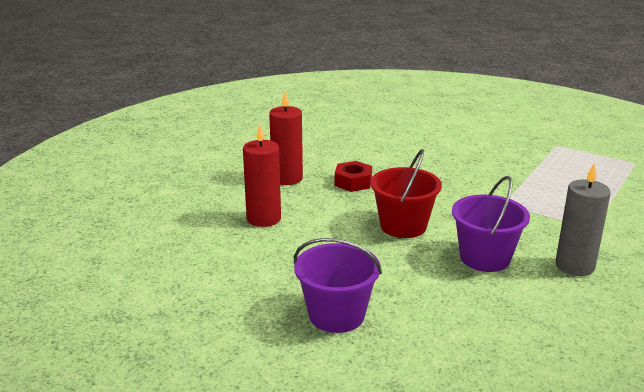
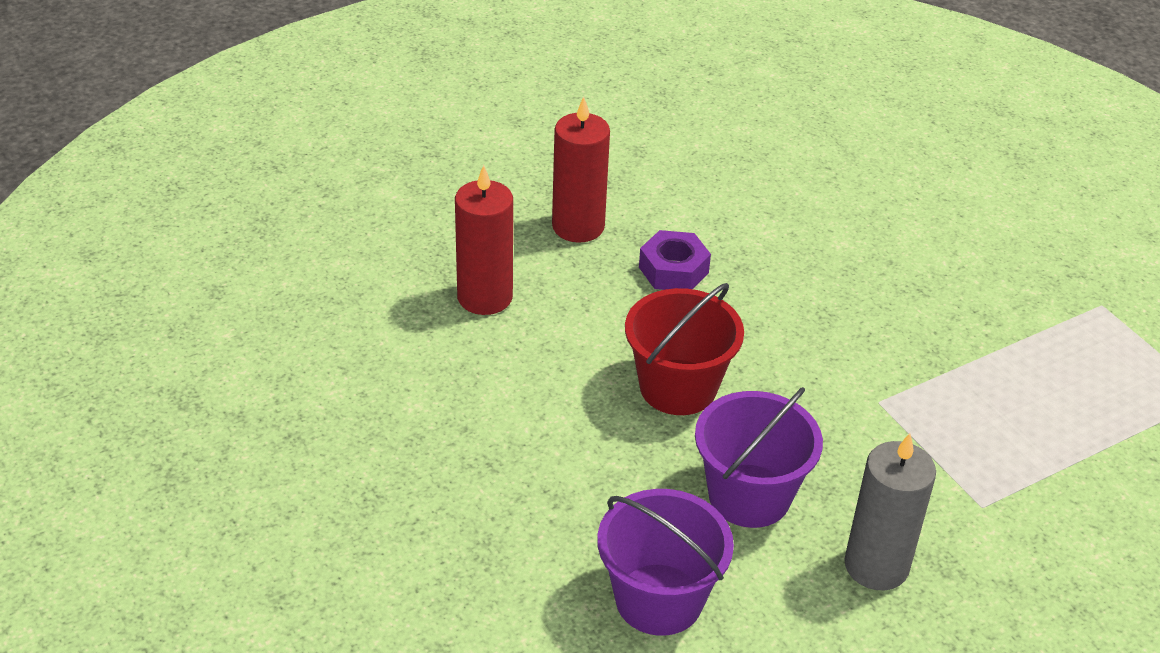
camera: 25 degrees right, 15 degrees up
(336, 315) = (455, 510): purple bucket -> purple bucket (659, 599)
(353, 182) = (673, 270): red nut -> purple nut

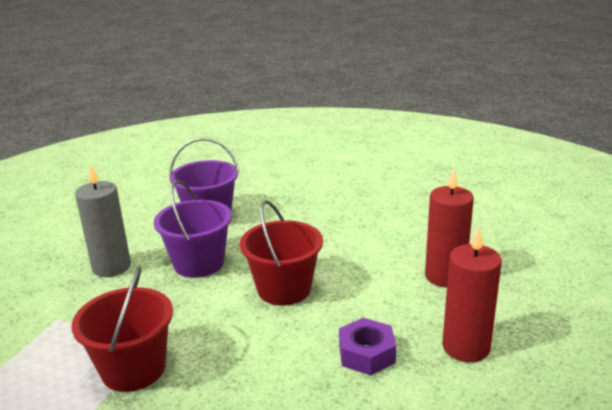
camera: 145 degrees right, 15 degrees down
(915, 381) = (133, 369): none -> red bucket

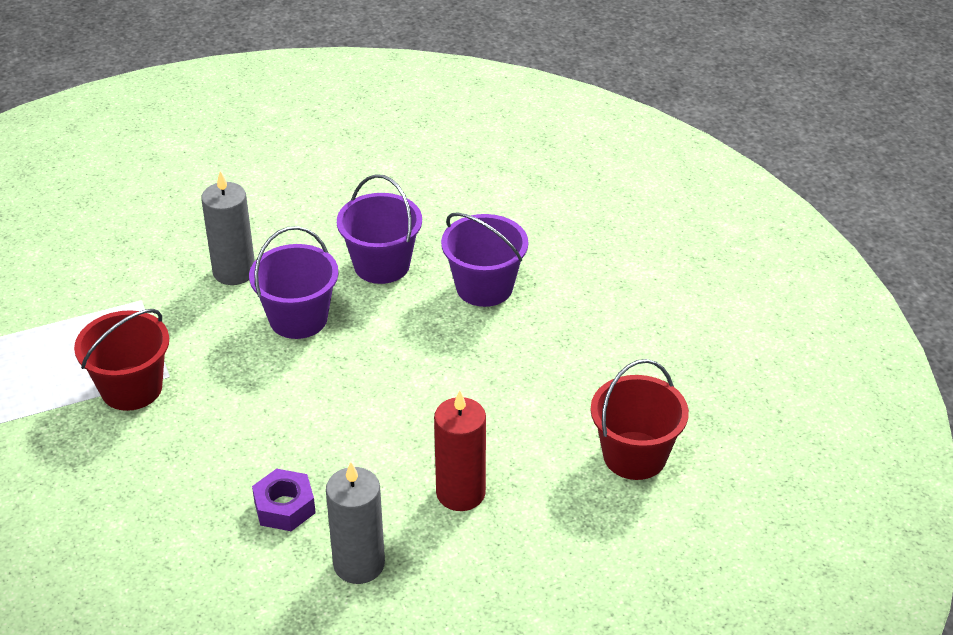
camera: 45 degrees right, 15 degrees up
(284, 289) = (320, 399): red bucket -> red bucket (634, 456)
(285, 195) = (484, 287): none -> purple bucket
(466, 347) = (359, 564): red candle -> grey candle

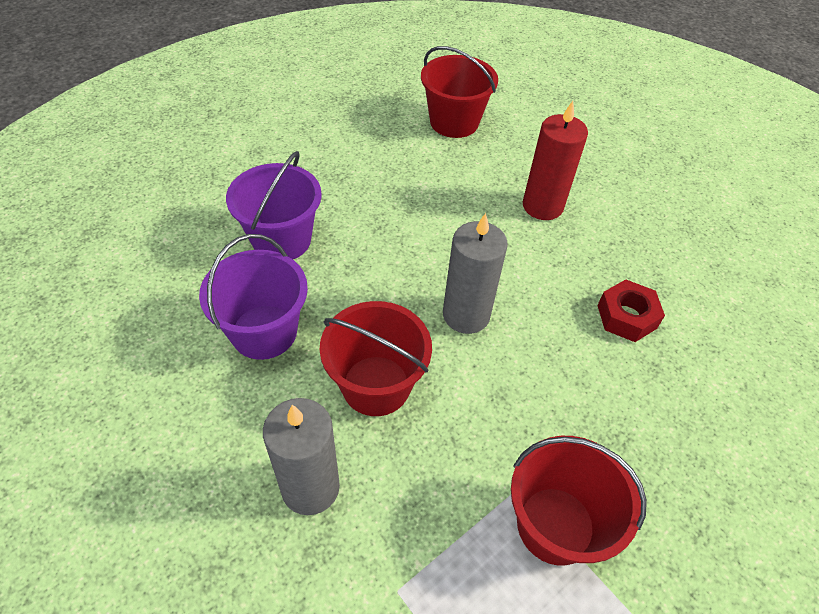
camera: 110 degrees left, 10 degrees up
(284, 507) = (626, 317): purple nut -> red nut
(298, 318) = (376, 385): purple bucket -> red bucket
(359, 564) = (649, 250): grey candle -> grey candle (466, 315)

